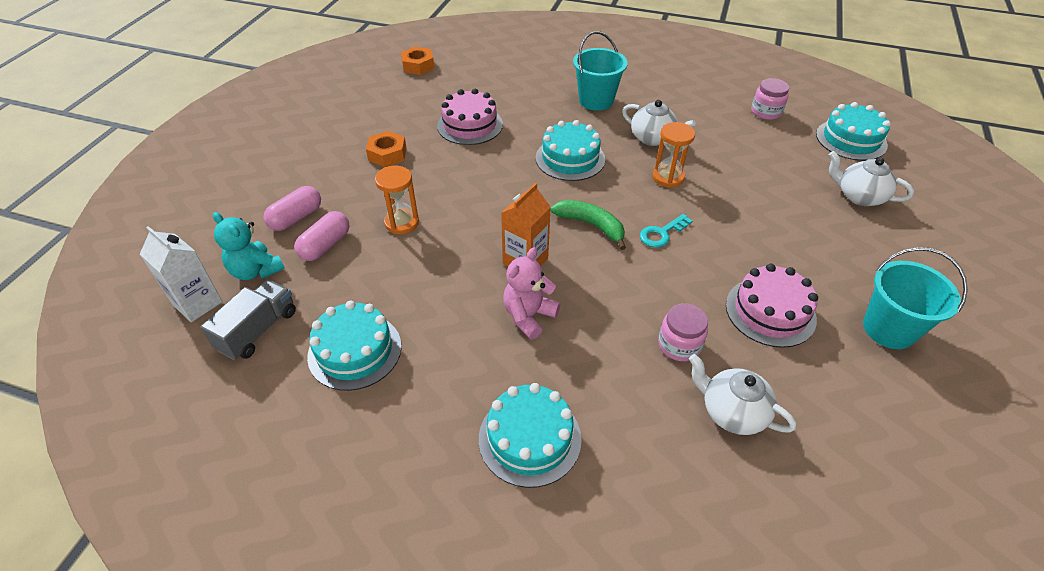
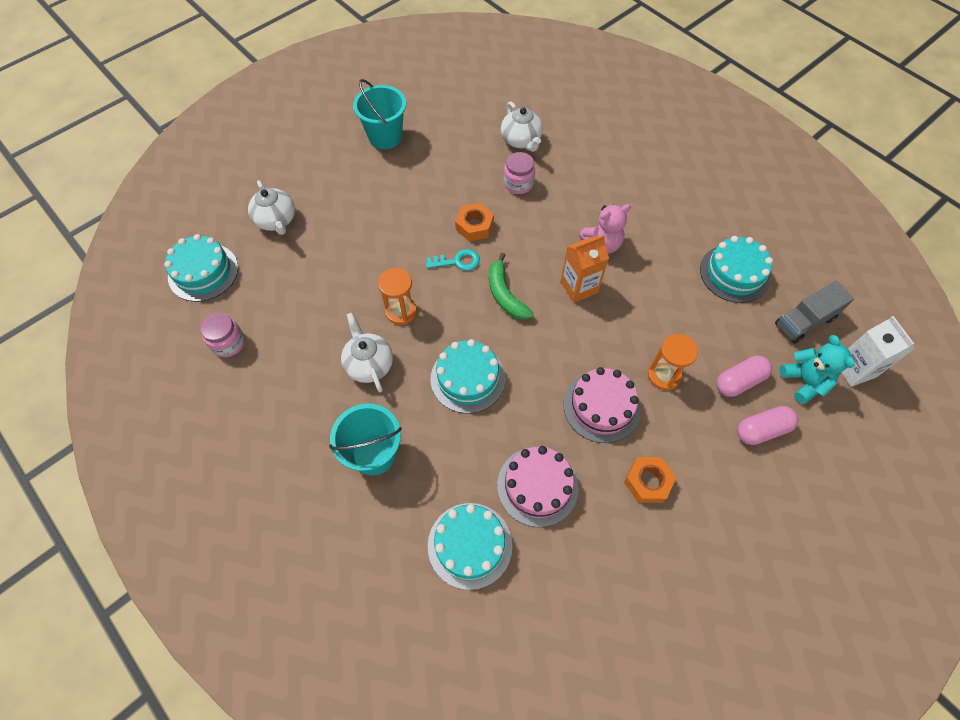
camera: 150 degrees left, 15 degrees up
(418, 66) = (542, 666): orange nut -> orange nut (474, 226)
(529, 438) = (643, 176): turquoise cake -> turquoise cake (470, 545)
(770, 311) = (442, 176): pink cake -> pink cake (601, 406)

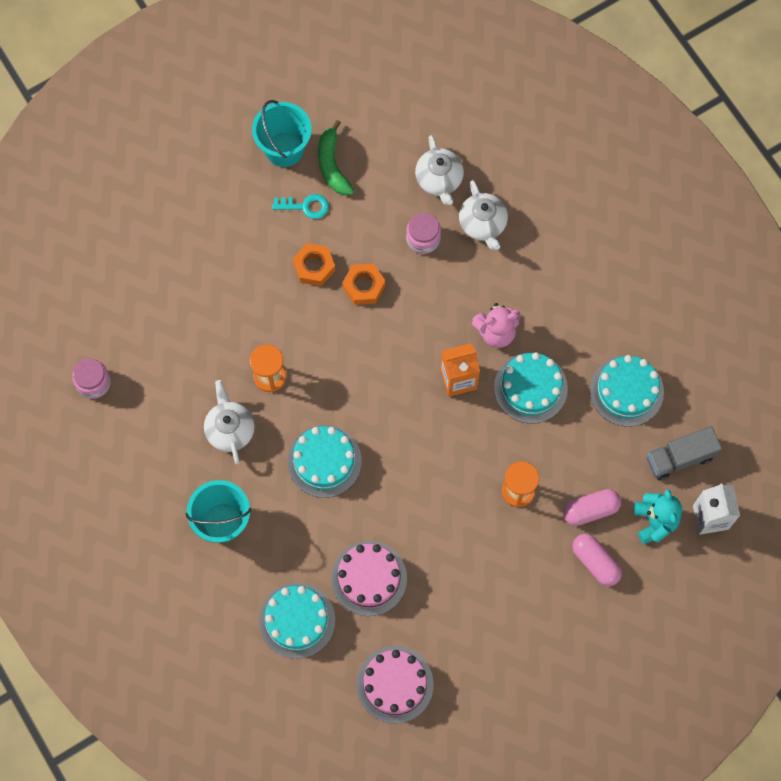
camera: 10 degrees right, 10 degrees up
(203, 272) = (71, 296): turquoise cake -> turquoise cake (530, 388)
(276, 220) = (152, 244): white teapot -> white teapot (483, 224)
(458, 261) = (338, 327): turquoise key -> turquoise key (306, 206)
(505, 294) = (380, 375): green banana -> green banana (332, 165)
(601, 406) = (448, 512): pink cake -> pink cake (395, 684)
(647, 482) = (471, 592): orange nut -> orange nut (314, 267)
(762, 430) = (595, 562): pink capsule -> pink capsule turned 60 degrees clockwise

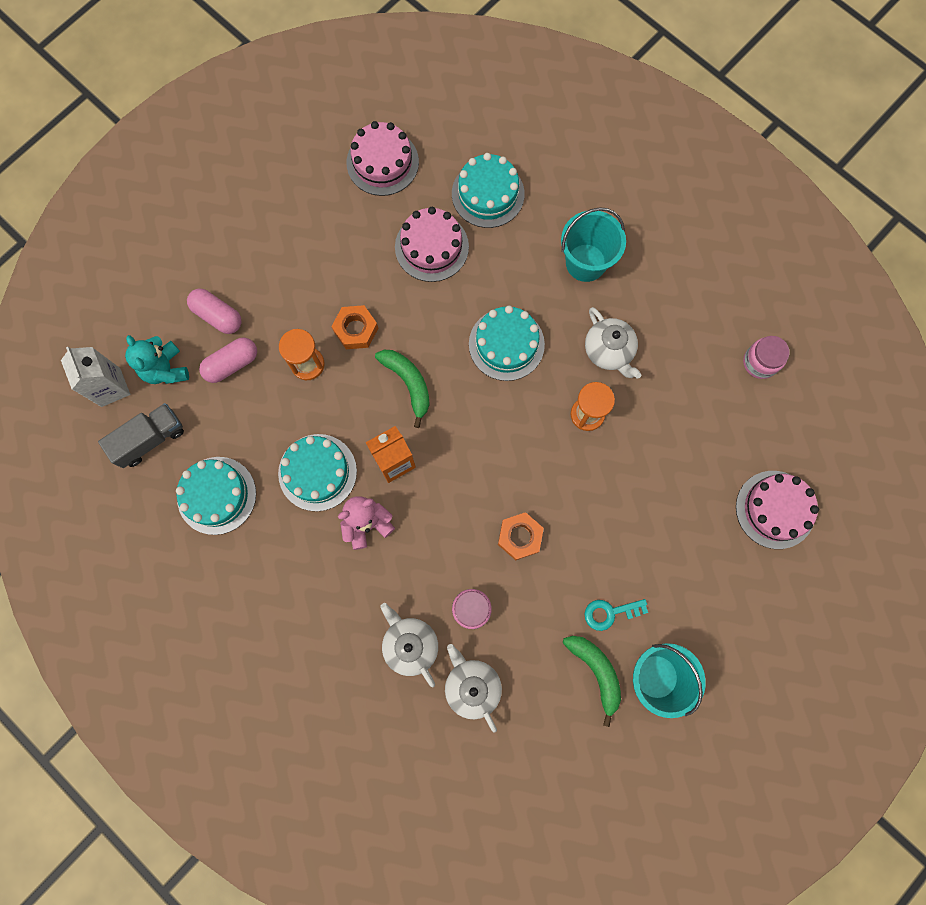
camera: 165 degrees right, 5 degrees up
(132, 252) = (775, 509): none -> pink cake
(314, 267) = (579, 545): orange nut -> orange nut (356, 330)
(427, 448) = (408, 383): none -> green banana

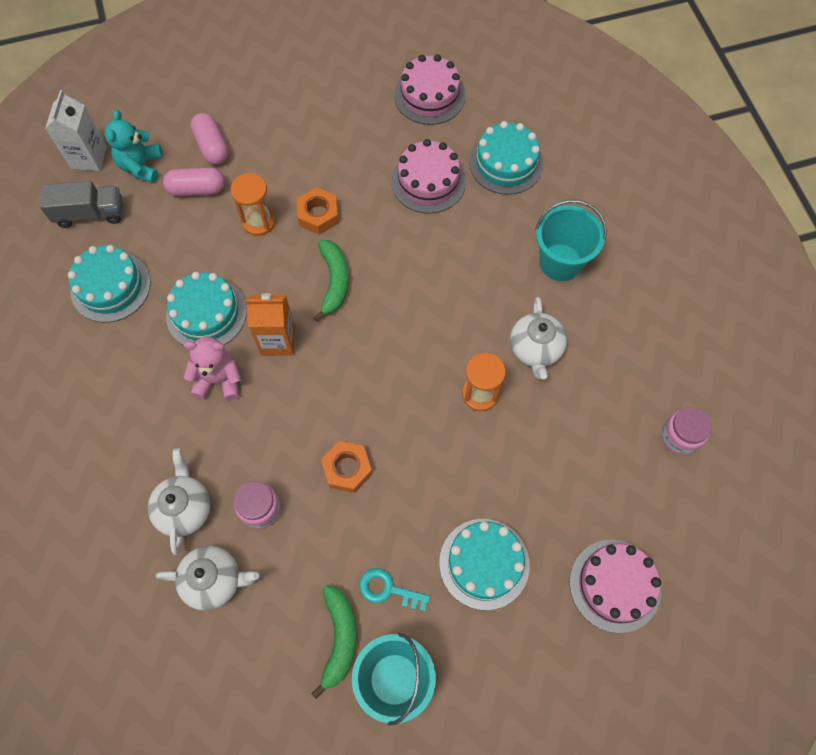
camera: 30 degrees right, 10 degrees down
(472, 686) = (214, 580): white teapot -> white teapot turned 90 degrees clockwise
(506, 344) = (443, 294): turquoise cake -> turquoise cake (484, 563)

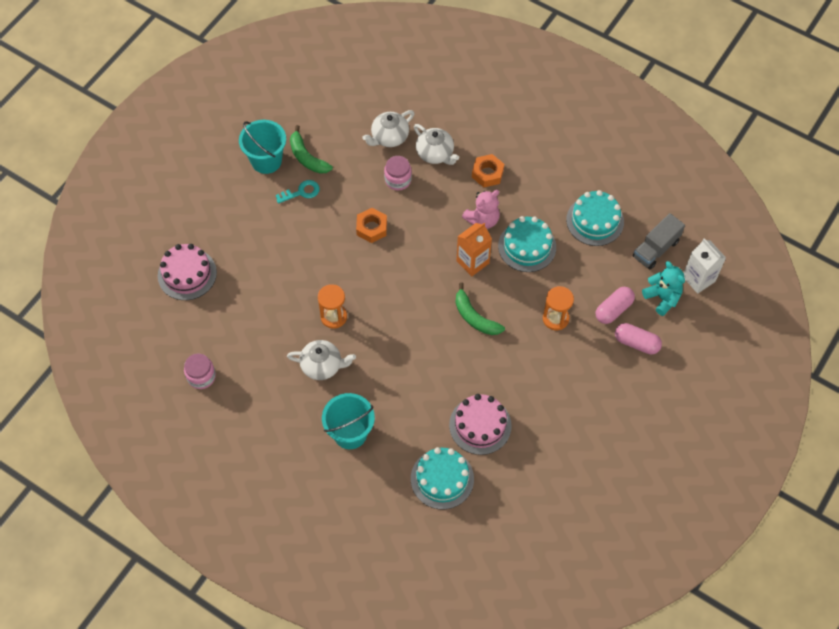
camera: 140 degrees right, 5 degrees down
(318, 215) = (525, 350): orange nut -> orange nut (487, 173)
(429, 95) = (539, 492): pink cake -> none
(484, 563) = (262, 236): turquoise cake -> none
(535, 349) = (322, 366): white teapot -> white teapot turned 135 degrees clockwise

